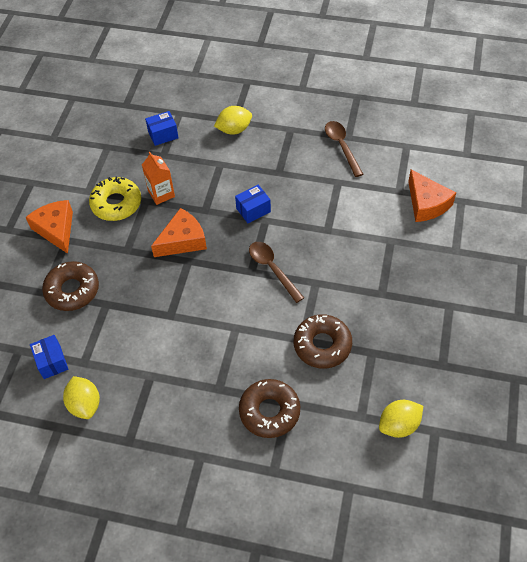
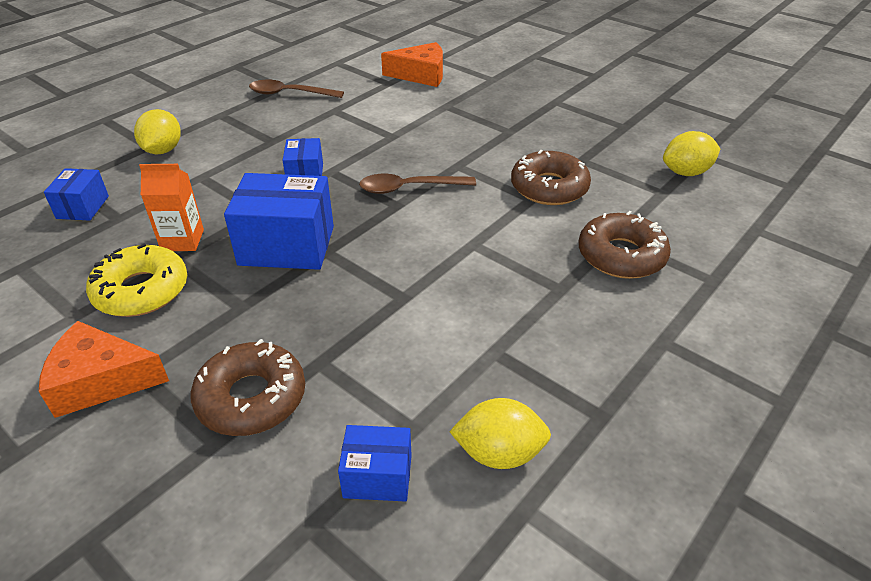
camera: 65 degrees left, 15 degrees down
(183, 240) = (287, 245): orange cheese -> blue box
(399, 425) = (686, 172): yellow lemon -> yellow lemon turned 75 degrees clockwise

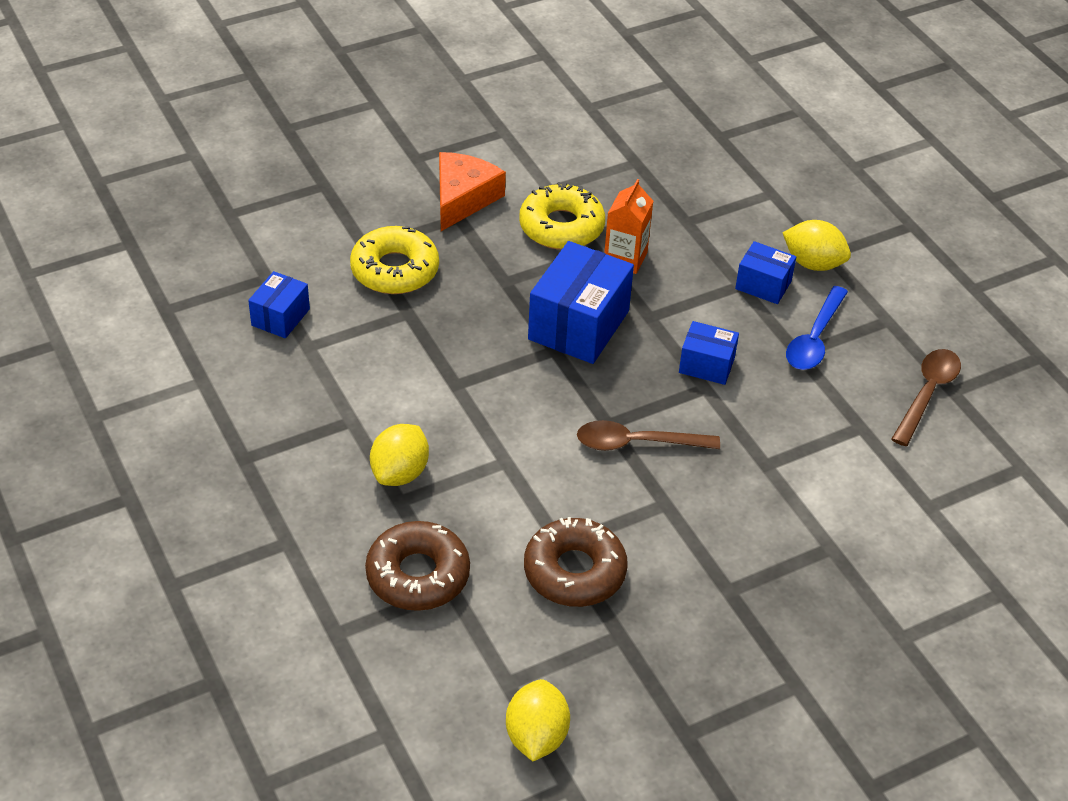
camera: 110 degrees right, 5 degrees up
(83, 207) = (718, 200): blue box -> blue box (763, 285)
(251, 398) = (395, 270): brown donut -> yellow donut
(253, 137) = (814, 339): none -> blue spoon
(408, 188) = (636, 443): brown spoon -> brown spoon turned 105 degrees counterclockwise
(421, 75) = (945, 553): orange cheese -> none
(499, 453) = (254, 385): yellow lemon -> yellow lemon (400, 473)

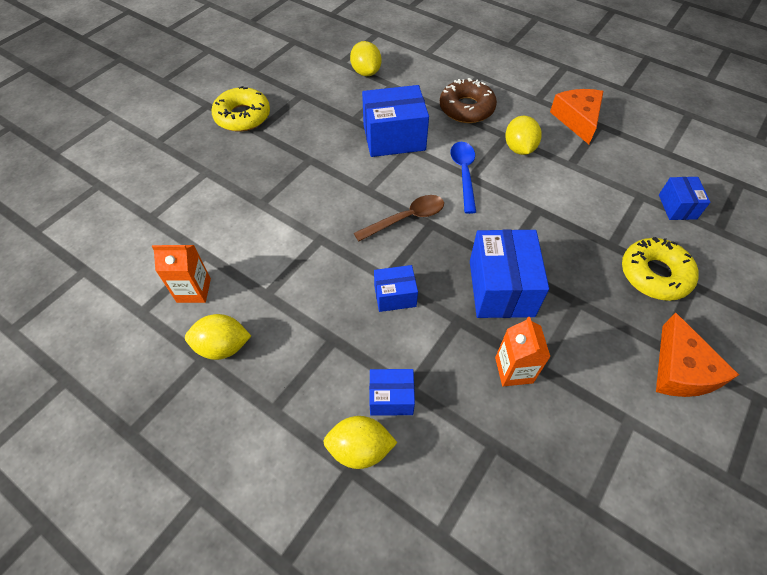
camera: 155 degrees right, 10 degrees up
(266, 480) = (577, 119): none -> orange cheese
(561, 227) = (585, 379): yellow donut -> yellow donut (242, 116)
(574, 571) = (394, 138): brown donut -> blue box
(814, 339) = (327, 359): blue spoon -> blue spoon (464, 173)
(927, 393) = (223, 346): brown spoon -> yellow lemon
(952, 466) = (194, 290): none -> orange carton

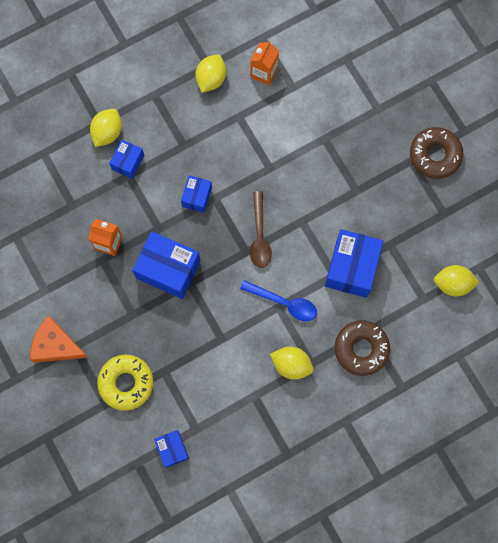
camera: 115 degrees right, 20 degrees up
(242, 116) = (435, 155): yellow donut -> brown donut
(577, 119) = (302, 439): orange cheese -> none
(677, 207) = (172, 449): blue box -> blue box turned 45 degrees clockwise

